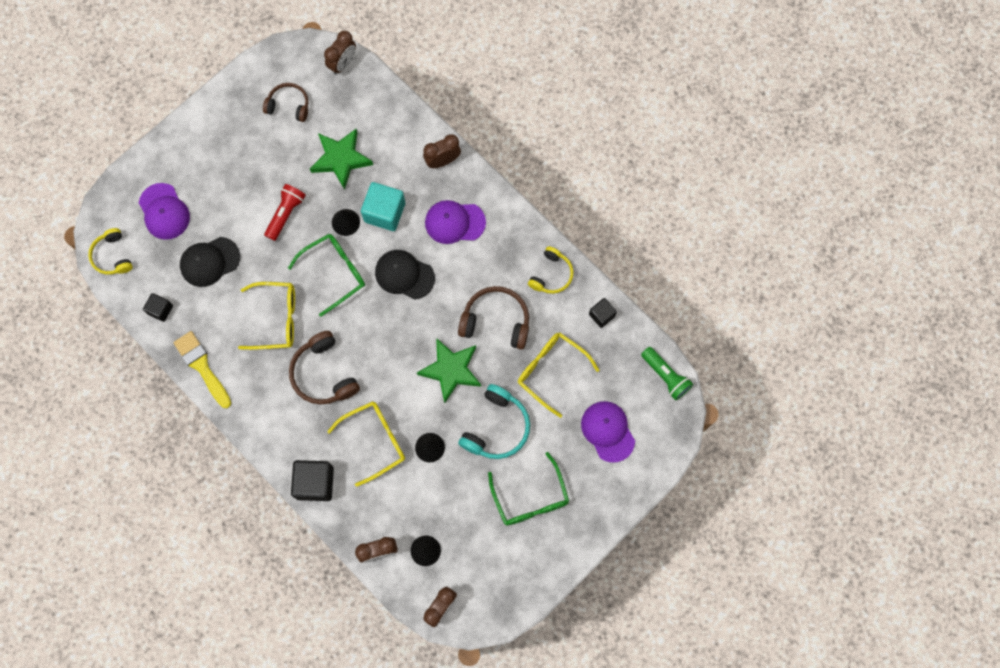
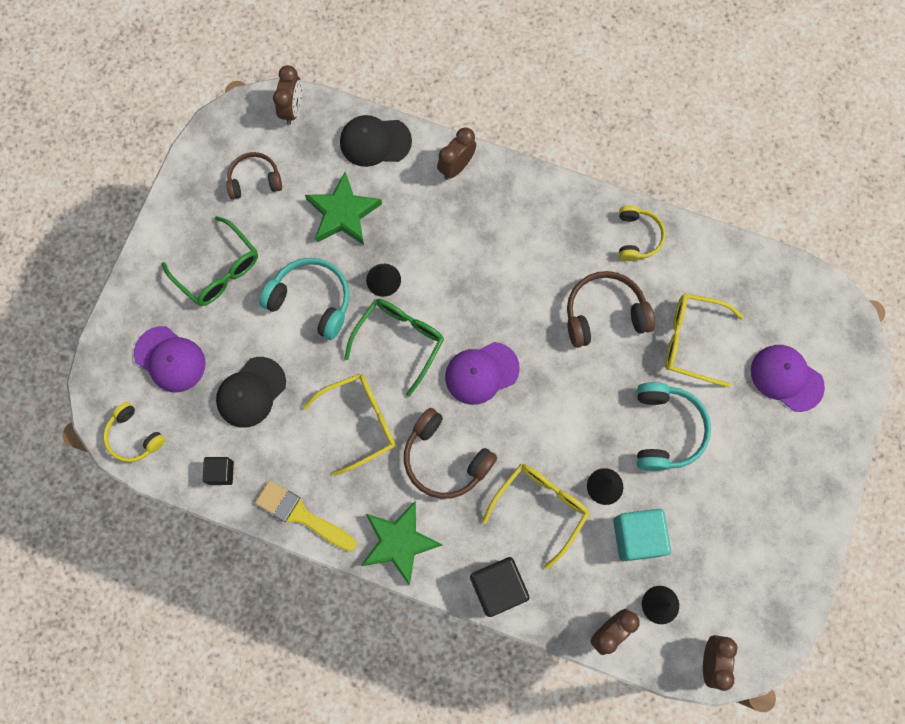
camera: 25 degrees left, 0 degrees up
(286, 214) = (311, 300): red flashlight -> turquoise headphones
(384, 212) = (421, 250): turquoise cube -> turquoise cube (637, 536)
(404, 275) = (478, 308): black cap -> black cap (375, 142)
(451, 370) = (584, 390): green star -> green star (399, 542)
(454, 222) = (504, 227): purple cap -> purple cap (481, 373)
(530, 498) = (743, 490): green glasses -> green glasses (218, 270)
(601, 315) = (713, 256): black cube -> none
(665, 376) = (815, 291): green flashlight -> none

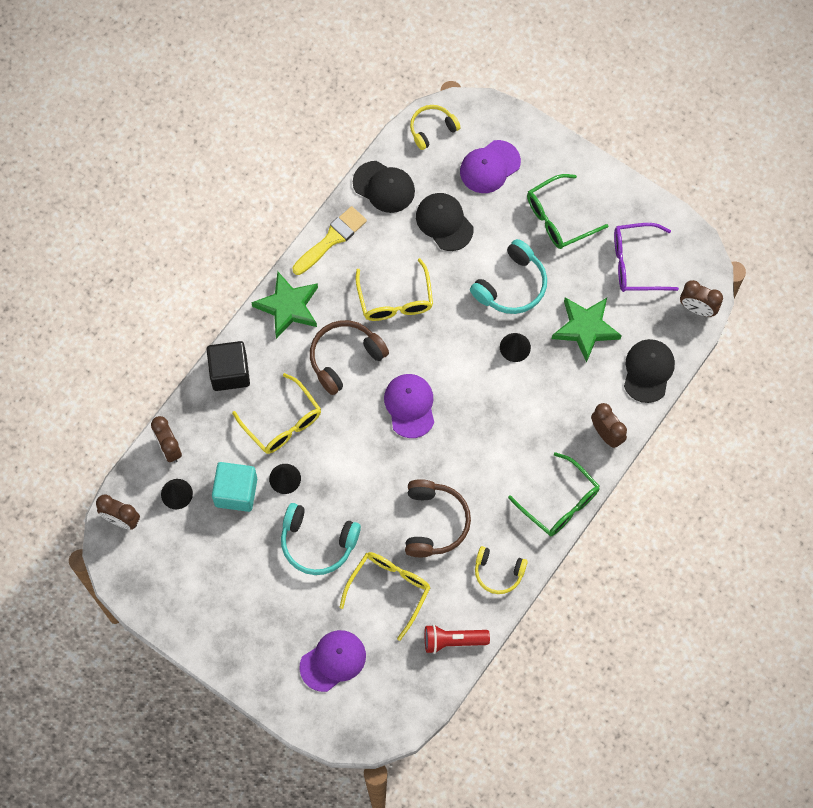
camera: 105 degrees right, 5 degrees down
(221, 472) = (384, 187): black cube -> black cap
(254, 180) = (635, 263): brown headphones -> purple glasses
(399, 341) = (456, 347): green glasses -> green glasses (560, 503)
(723, 264) = (453, 640): none -> red flashlight

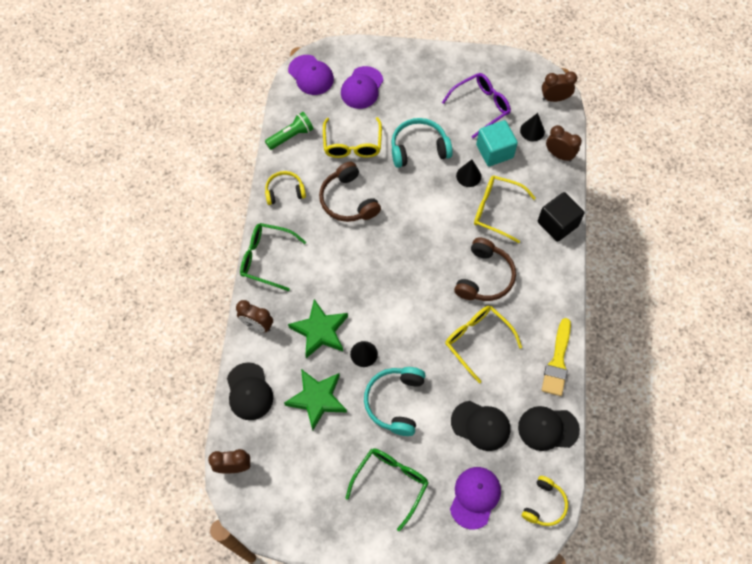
camera: 150 degrees right, 5 degrees down
(288, 307) = (551, 292): green star -> green star (320, 331)
(410, 406) = (415, 268): purple cap -> purple cap (311, 75)
(453, 640) = (291, 136): red flashlight -> green flashlight
(635, 263) = (305, 478): purple glasses -> purple glasses (481, 106)

